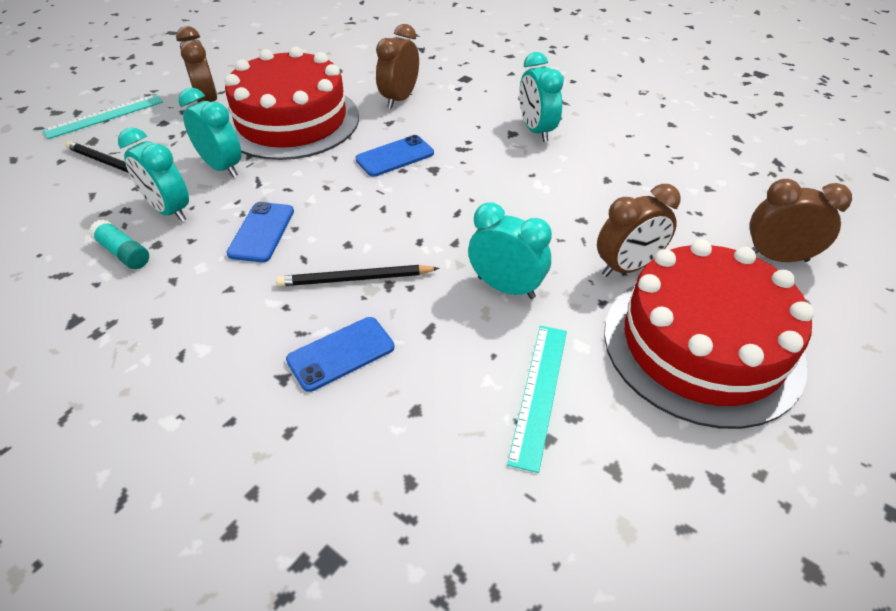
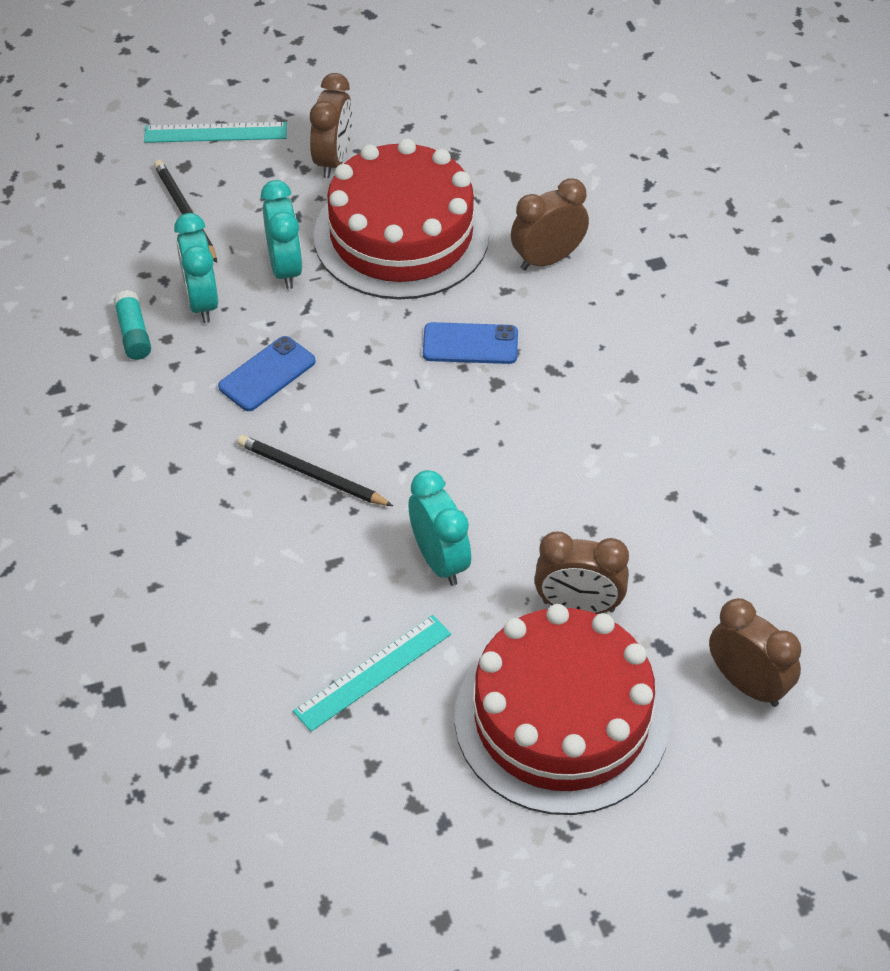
camera: 35 degrees right, 5 degrees up
(341, 354) = (242, 542): blue phone -> none
(536, 130) = (662, 387): turquoise clock -> none

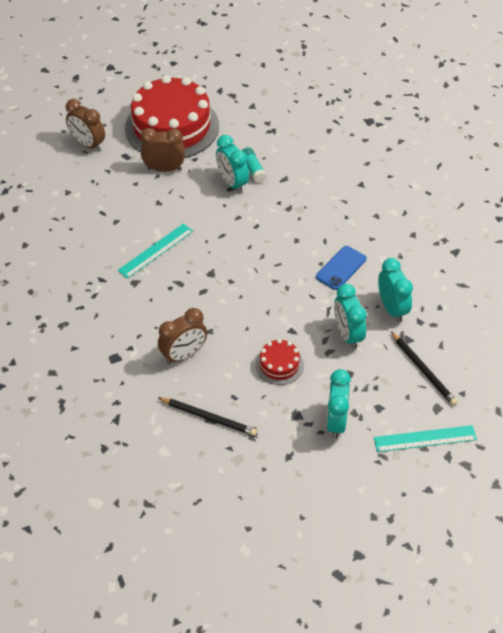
camera: 175 degrees right, 0 degrees up
(133, 333) = (425, 286): turquoise glue stick -> turquoise glue stick (253, 169)
(312, 474) = (303, 217): black pencil -> black pencil (208, 417)
(333, 160) = (336, 421): brown clock -> turquoise clock
(373, 672) = (257, 137): turquoise ruler -> turquoise ruler (156, 250)
(401, 235) = (279, 365): red cake -> red cake, size x0.43
(470, 344) = (228, 295): blue phone -> none

